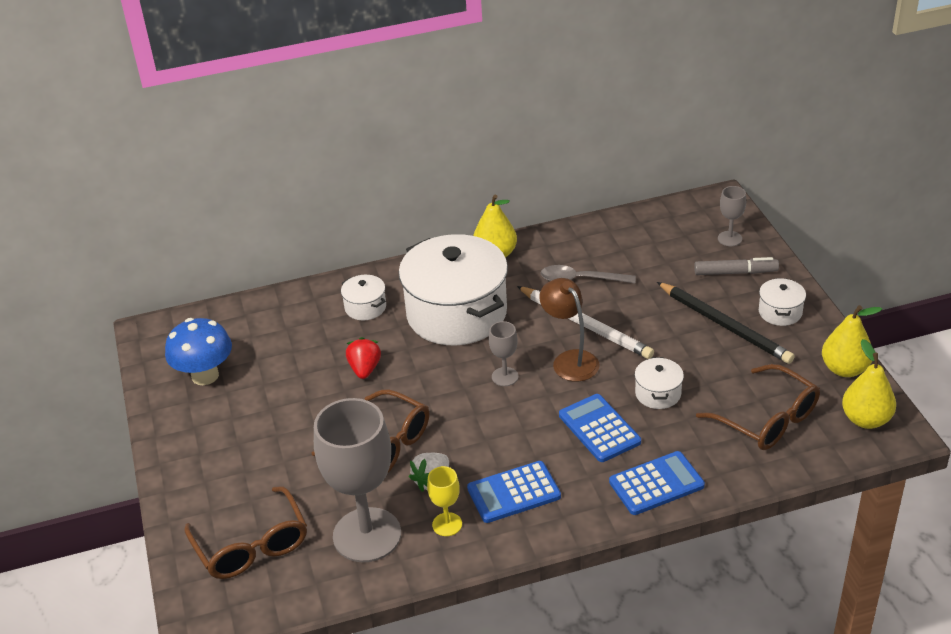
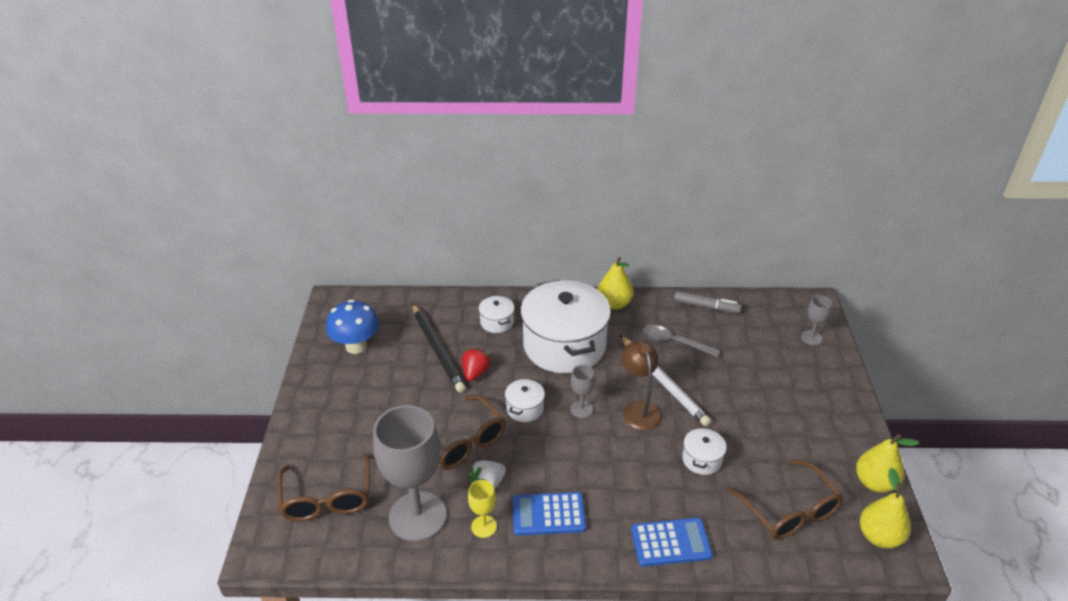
camera: 15 degrees right, 0 degrees up
(599, 429) = (641, 477): blue calculator -> none
(725, 325) = (781, 413): black pencil -> black pencil (437, 349)
(735, 272) = (806, 369): grey marker -> grey marker (706, 307)
(780, 312) = (833, 414): white pot -> white pot (525, 408)

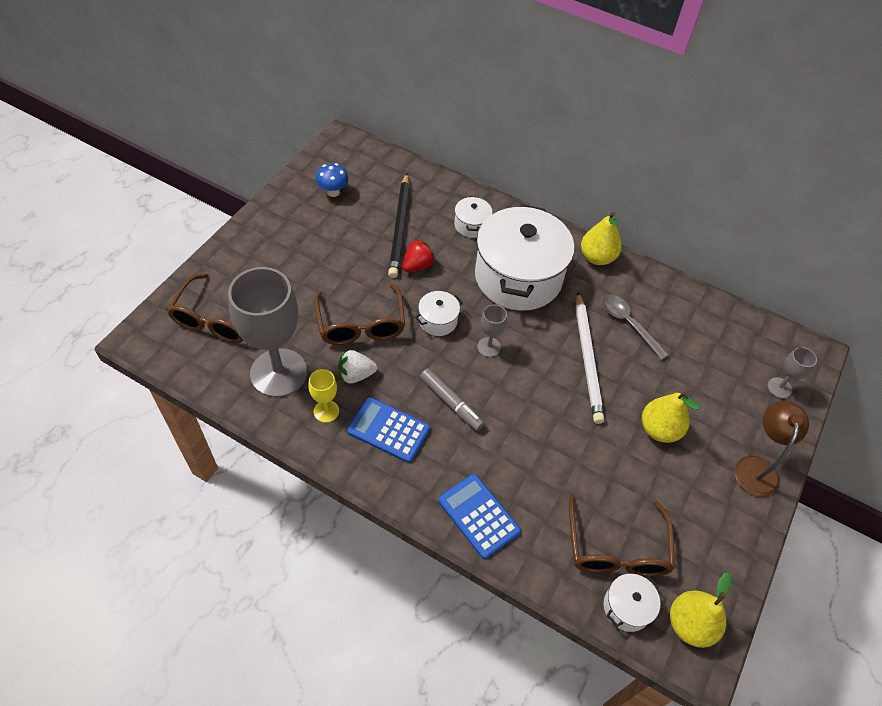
camera: 25 degrees right, 15 degrees up
(356, 346) = (333, 192): blue mushroom -> blue mushroom, size x0.62
(639, 409) = (544, 374): brown lamp -> brown lamp (756, 467)
(670, 543) = (478, 516): blue calculator -> blue calculator turned 150 degrees counterclockwise
(702, 459) = (568, 453): white pot -> white pot (627, 607)
(706, 307) = (690, 303): grey marker -> grey marker (451, 403)
(874, 482) = (728, 570): yellow pear -> yellow pear (659, 429)

